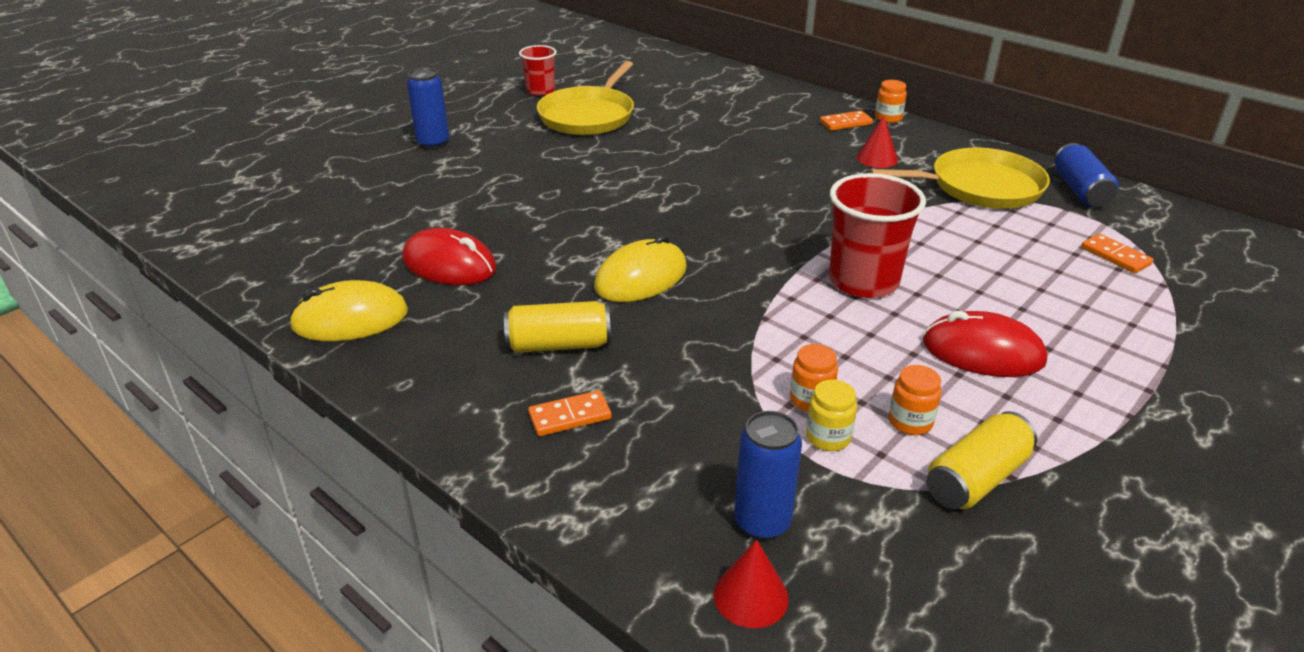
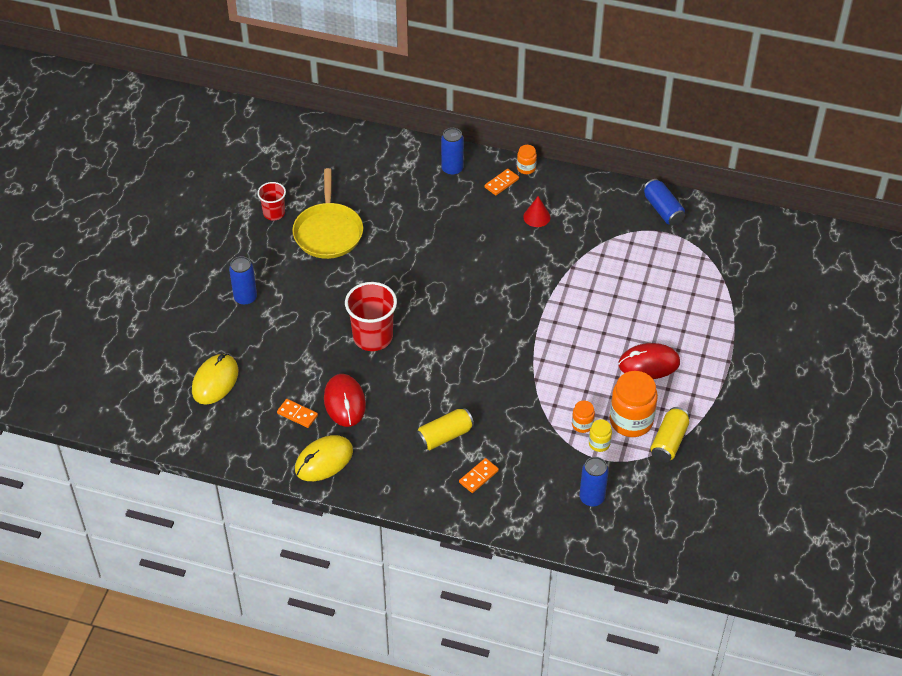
camera: 25 degrees left, 15 degrees up
(449, 264) = (344, 402): red mouse -> red mouse turned 75 degrees clockwise
(641, 278) = (456, 373): yellow mouse -> yellow mouse (215, 381)
(751, 596) = (603, 532): red cone -> none
(787, 101) = (452, 169): none -> blue can
(863, 281) = (573, 333): red cup -> red cup (372, 337)
(910, 422) = (631, 421): orange jar -> orange jar, size x2.04
(980, 187) = (606, 226): yellow pan -> none
(1115, 256) = (694, 265): orange domino -> orange domino (297, 414)

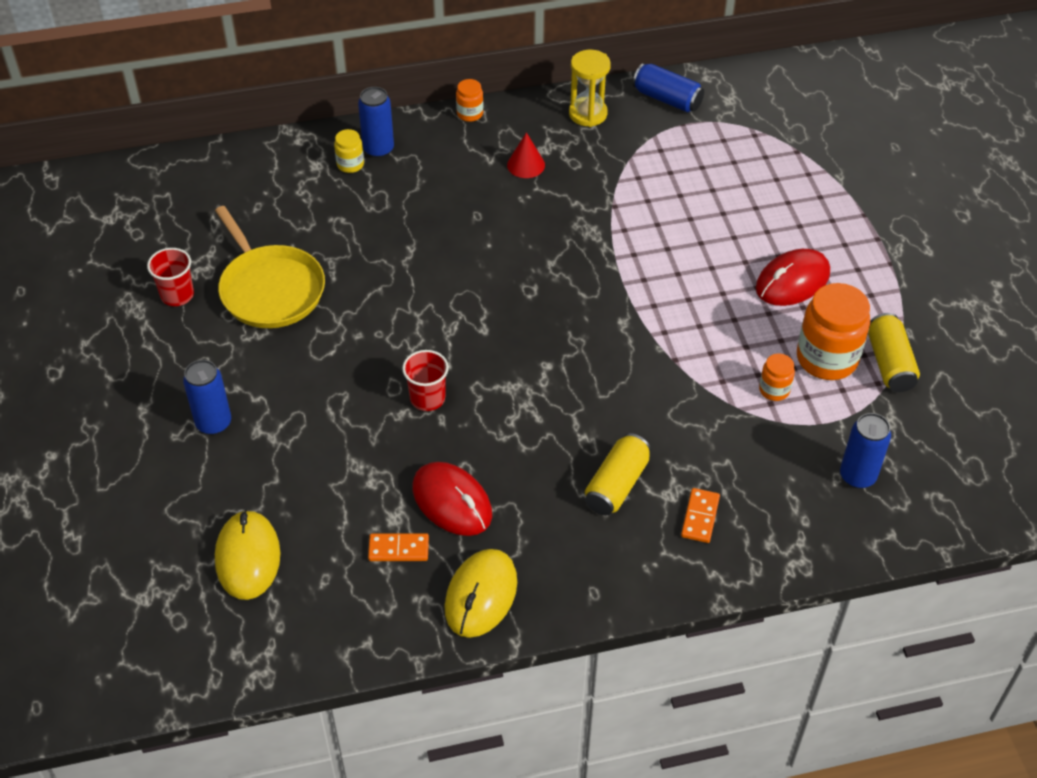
camera: 30 degrees left, 0 degrees up
(372, 337) = (427, 398): red cup -> red cup, size x0.59
(501, 183) = (453, 142): orange domino -> none
(599, 443) = (812, 404): yellow jar -> yellow jar (350, 164)
(602, 199) = (588, 114): none -> yellow hourglass

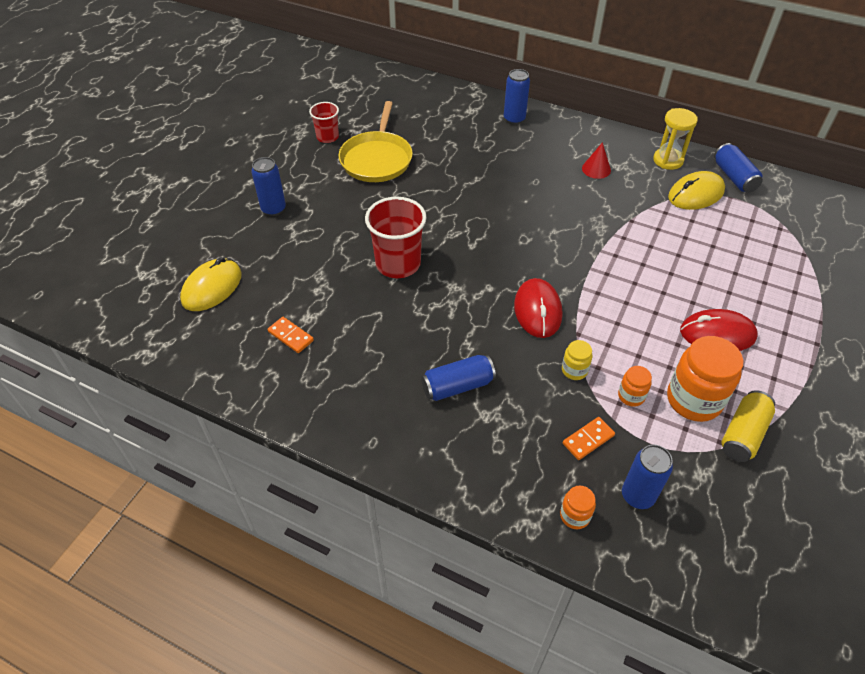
camera: 40 degrees right, 0 degrees up
(350, 164) = (489, 119): yellow jar -> yellow jar (574, 370)
(427, 398) = (398, 264): red cup -> red cup, size x1.71
(452, 502) = (348, 330): red mouse -> red mouse (537, 310)
(470, 114) = (589, 126): orange jar -> orange jar (574, 516)
(481, 595) = (305, 395): yellow mouse -> yellow mouse (695, 194)
(616, 485) = (457, 386): yellow can -> blue can
(700, 517) = (492, 444): orange domino -> orange domino (588, 439)

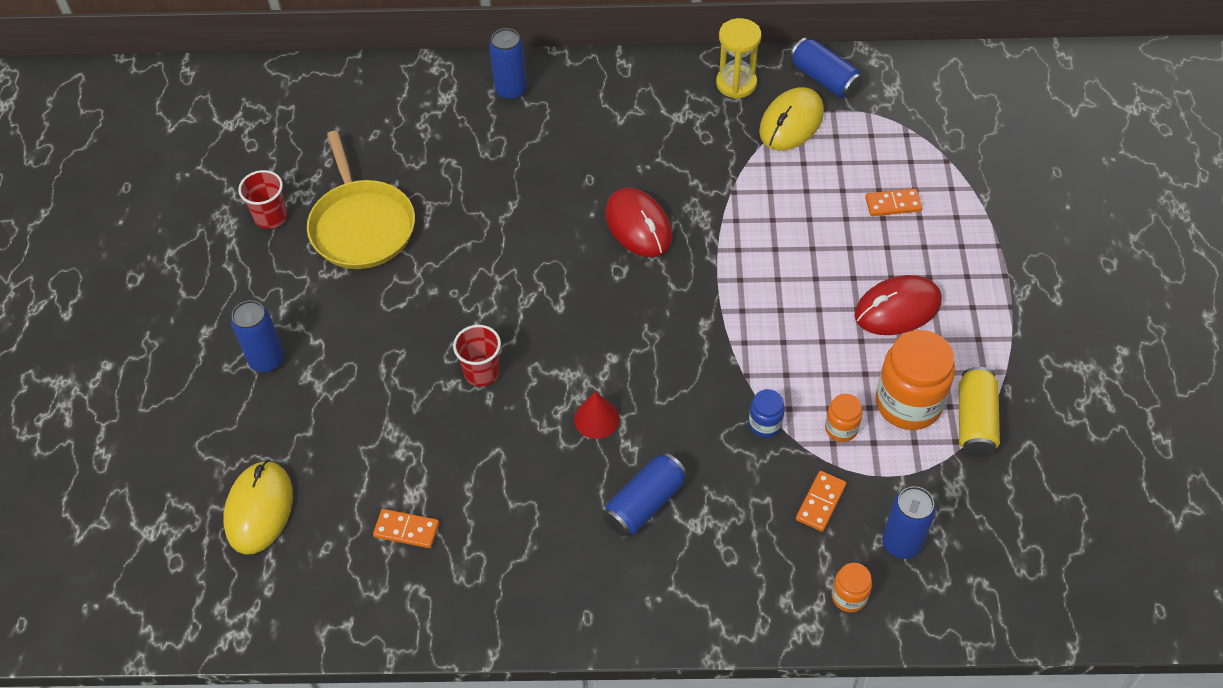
camera: 25 degrees left, 5 degrees up
(398, 264) = (481, 372): red cup -> red cup, size x0.59
(537, 310) = (685, 364): red mouse -> red mouse (638, 226)
(574, 370) = (765, 424): yellow jar -> blue jar
(596, 169) = (655, 131): red cone -> red cone (596, 418)
(747, 267) = (893, 204): none -> orange domino

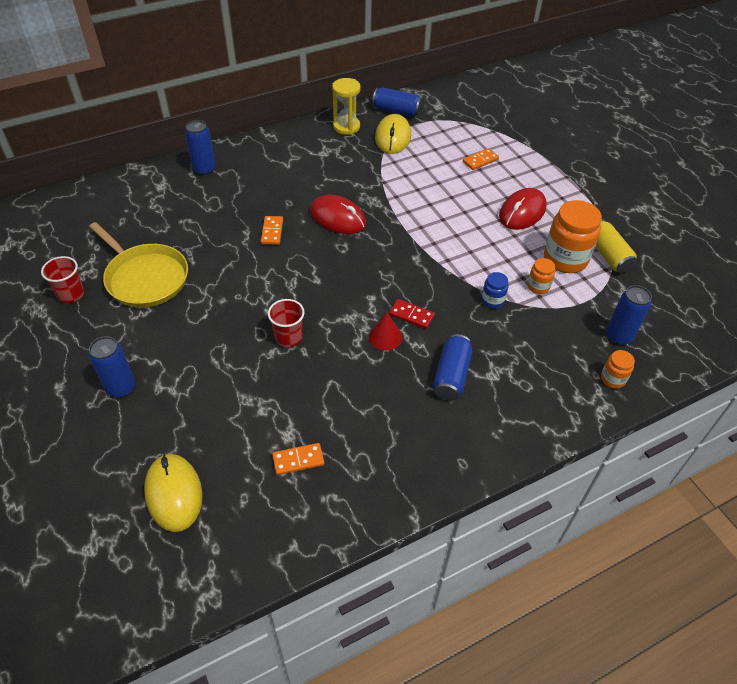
camera: 30 degrees left, 5 degrees down
(647, 403) = (411, 315): none -> red domino
(820, 502) = (556, 332): orange domino -> orange domino (272, 232)

